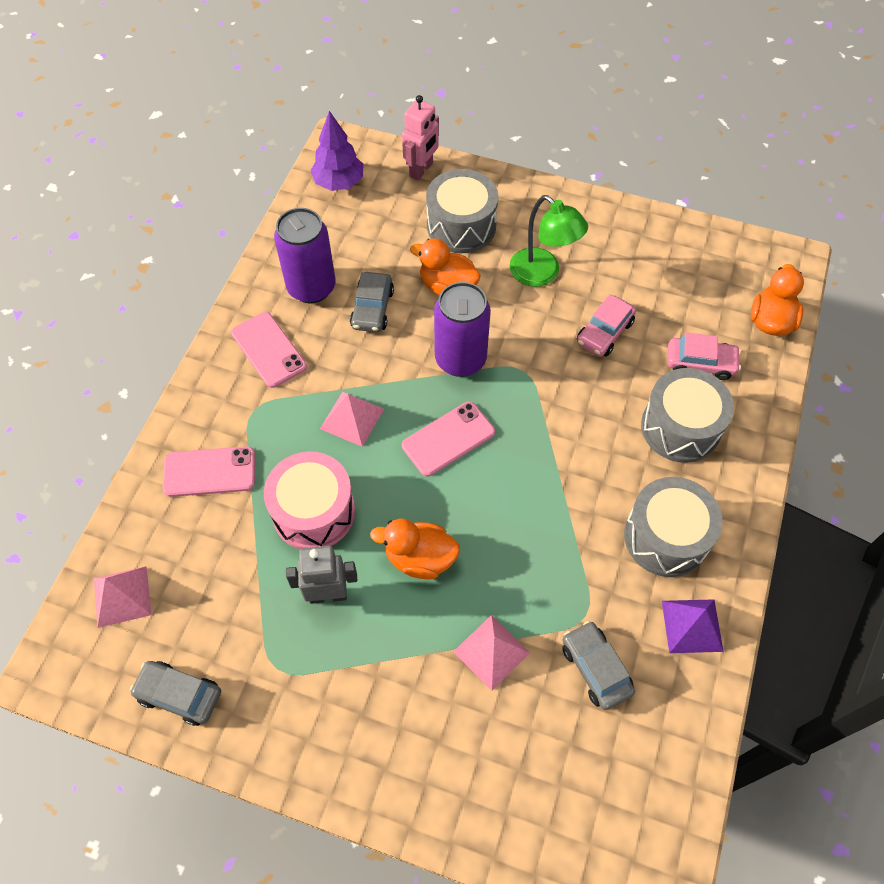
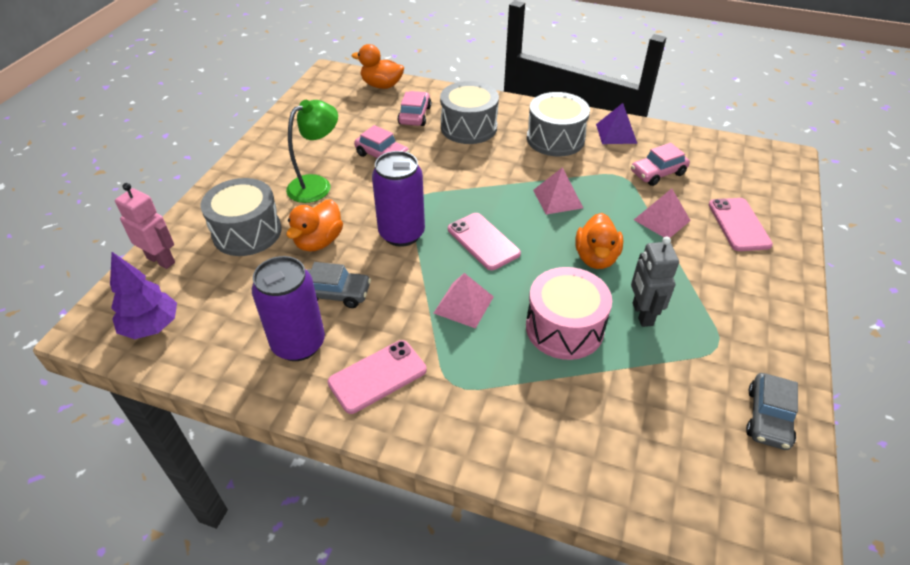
camera: 90 degrees left, 15 degrees down
(122, 596) = (687, 484): pink pyramid -> pink pyramid (557, 199)
(210, 472) = (531, 417): pink phone -> pink phone (739, 224)
(595, 668) = (657, 173): grey car -> pink car

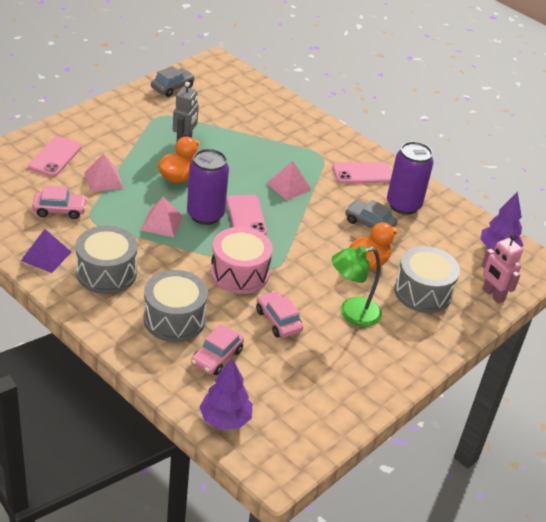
camera: 160 degrees left, 5 degrees down
(382, 85) = (225, 419): orange duck -> purple tree
(401, 234) = (302, 244): purple can -> purple can (205, 215)
(564, 328) = (237, 153): pink drum -> pink drum (239, 273)

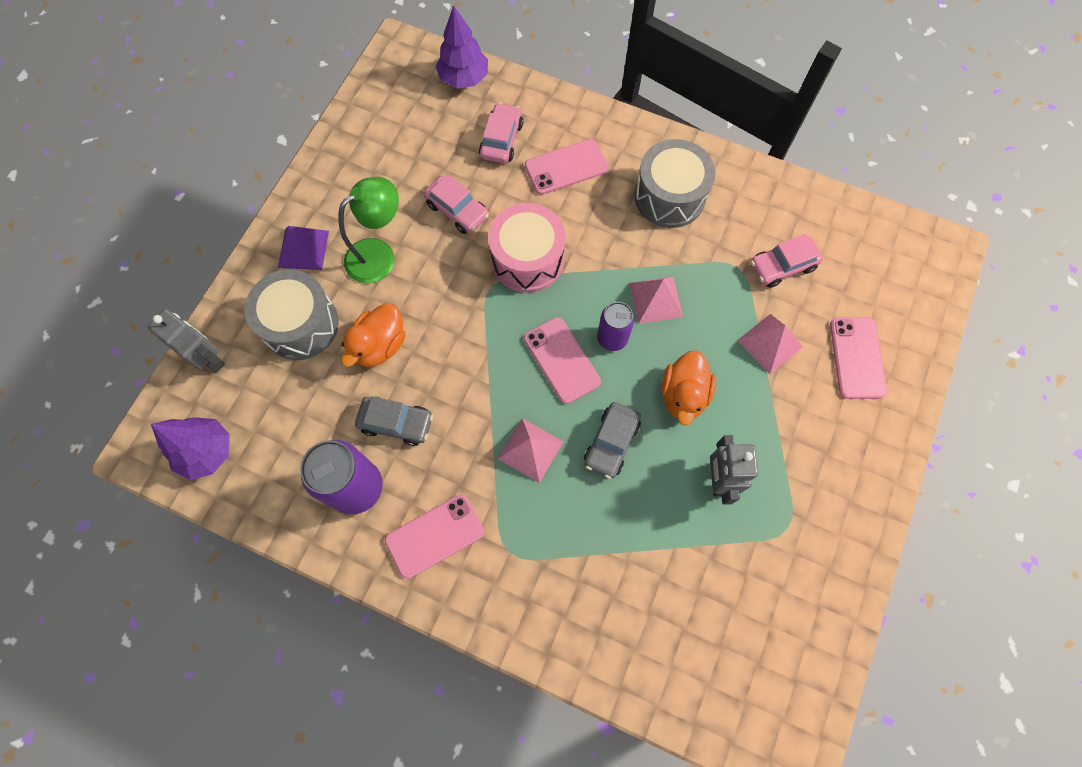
camera: 165 degrees right, 30 degrees up
(46, 256) = (746, 192): purple pyramid -> purple pyramid (303, 249)
(172, 87) = (815, 620): grey car -> grey car (611, 443)
(174, 319) = (566, 167): grey drum -> pink phone
(205, 215) = (612, 338): purple can -> purple can, size x0.61
(493, 295) = (210, 359): pink robot -> grey robot

